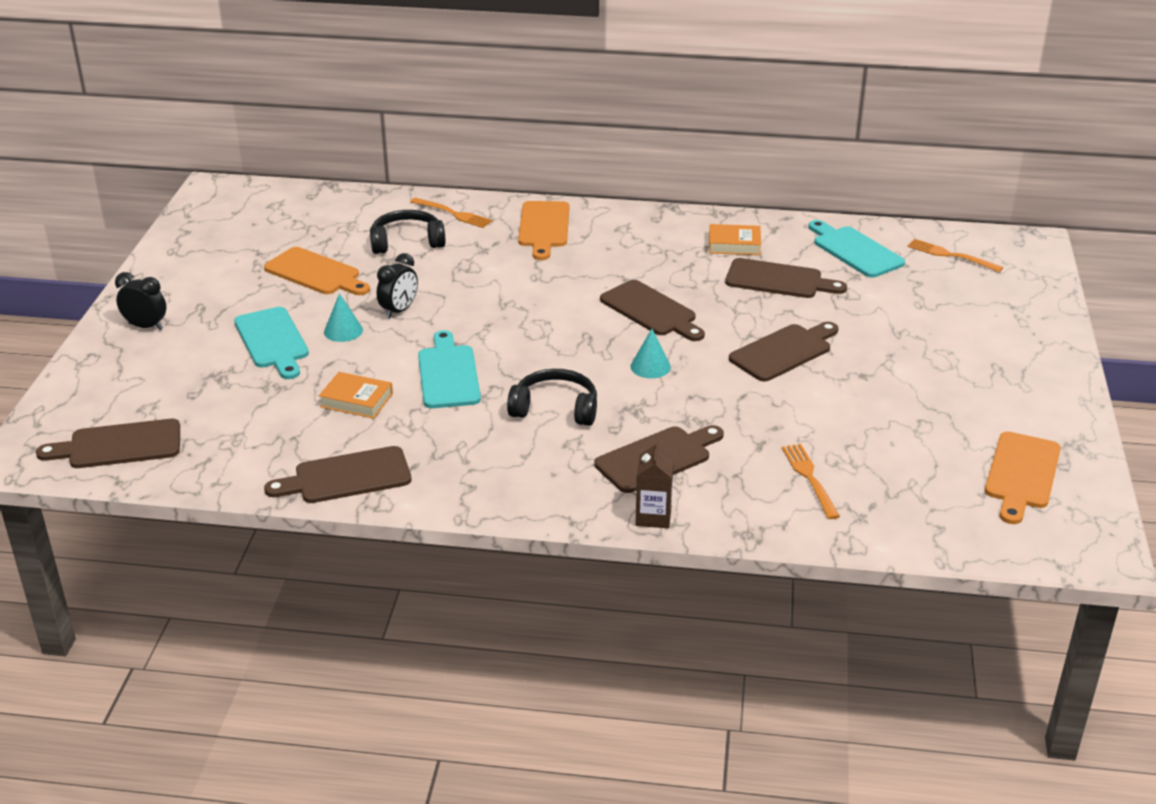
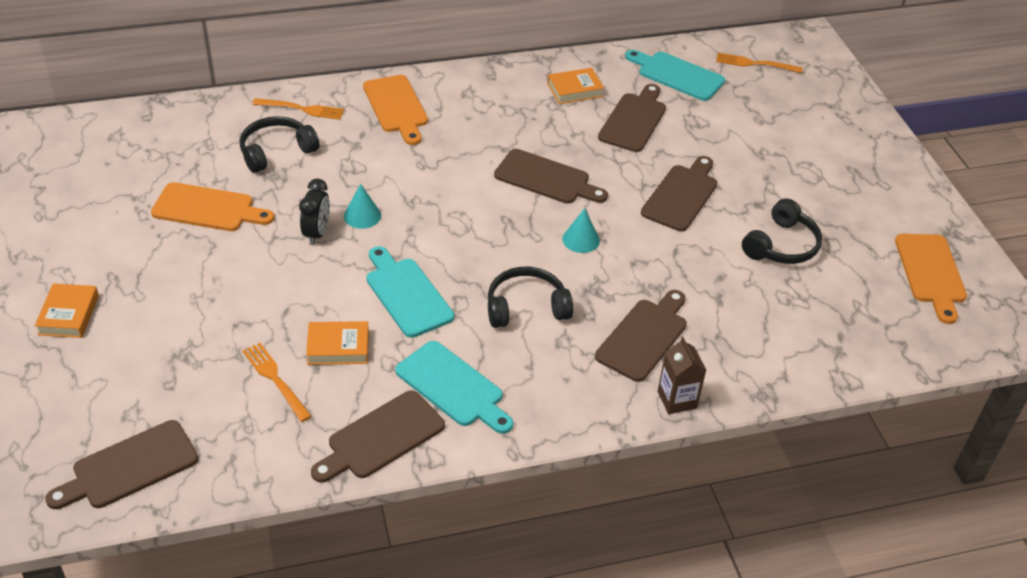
camera: 25 degrees left, 10 degrees up
(146, 326) = (68, 315): black clock -> orange book
(273, 341) = (213, 299): turquoise cutting board -> turquoise cutting board (453, 387)
(343, 331) = (276, 270): turquoise cone -> turquoise cone (362, 215)
(778, 280) = (633, 120): brown cutting board -> brown cutting board turned 60 degrees counterclockwise
(809, 478) = (777, 322): orange fork -> orange fork (275, 379)
(863, 415) = (781, 245): none -> black headphones

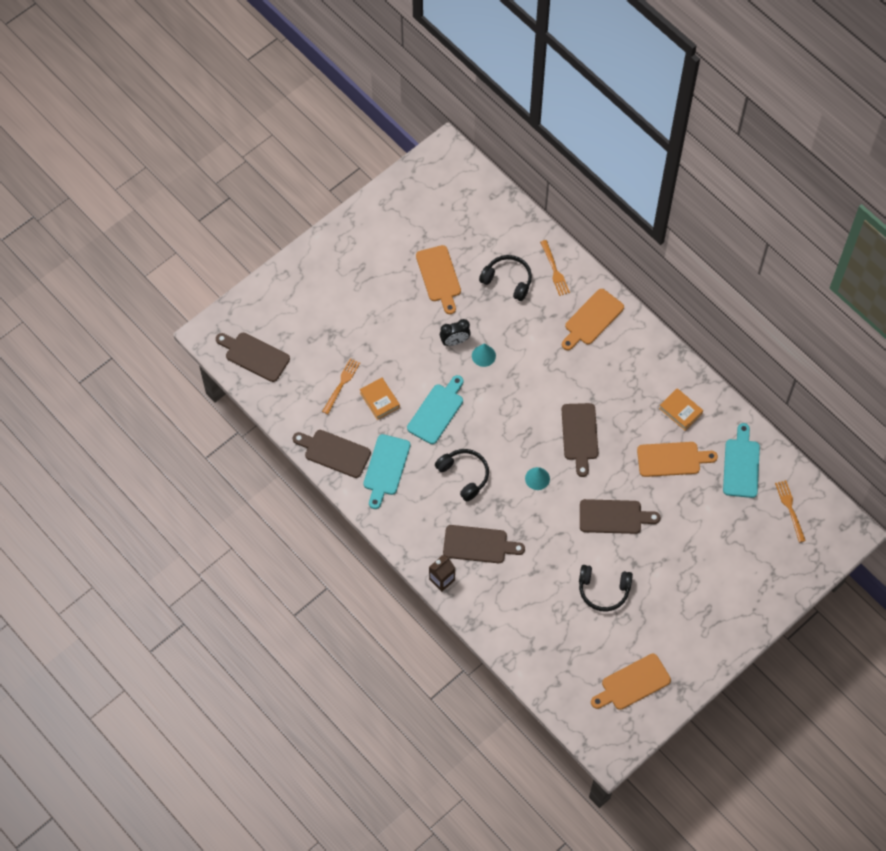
camera: 65 degrees right, 20 degrees up
(68, 315) = (325, 265): orange book -> none
(633, 120) = (672, 459): brown cutting board -> orange cutting board

